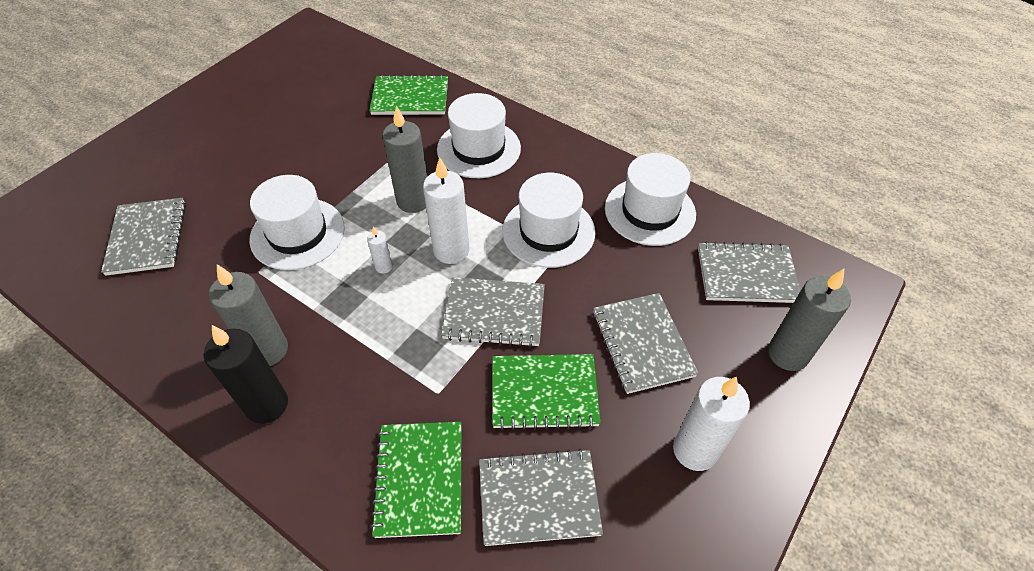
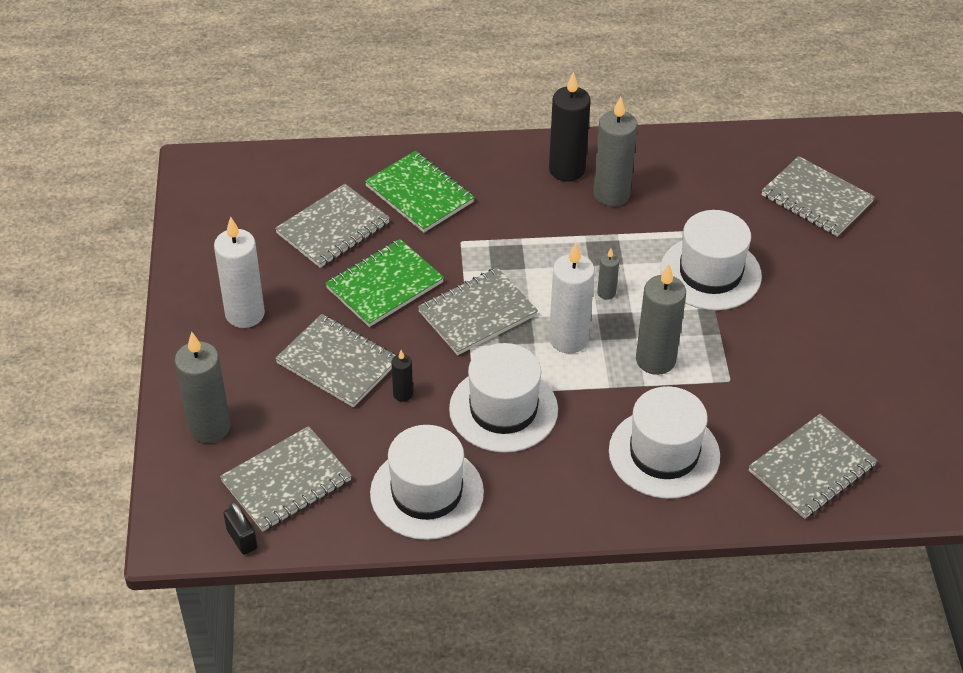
camera: 140 degrees right, 5 degrees down
(384, 267) = (606, 293): white candle -> grey candle
(410, 98) = (811, 468): green notebook -> grey notebook
(610, 285) = (403, 394): none -> black candle
(803, 255) = (242, 539): none -> black padlock

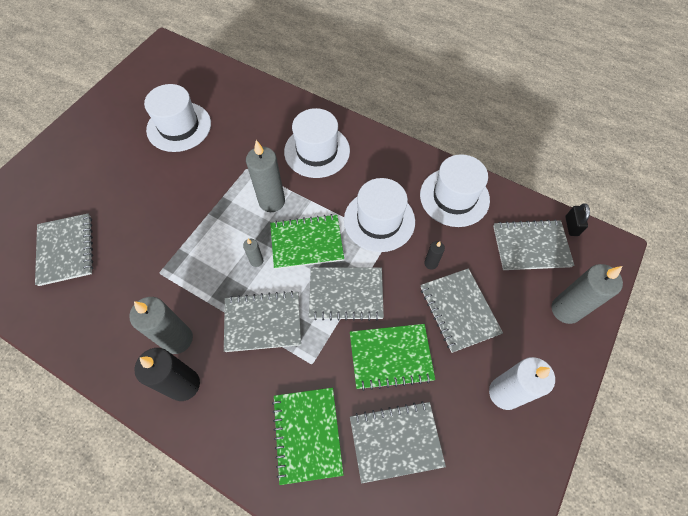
camera: 145 degrees left, 15 degrees up
(568, 339) = (306, 243): white candle -> green notebook
(710, 273) = (185, 237): white hat -> white hat (179, 127)
(811, 468) = (257, 108): grey notebook -> grey notebook (263, 322)

